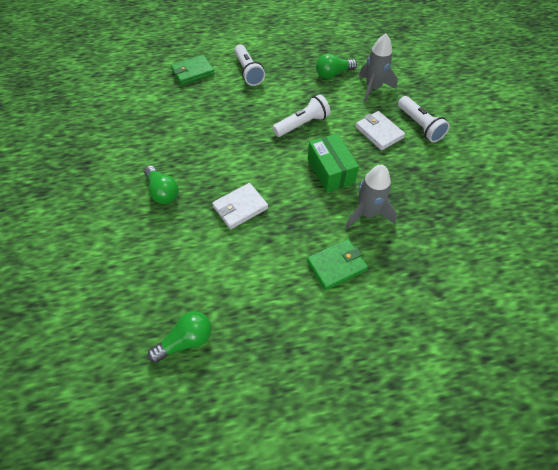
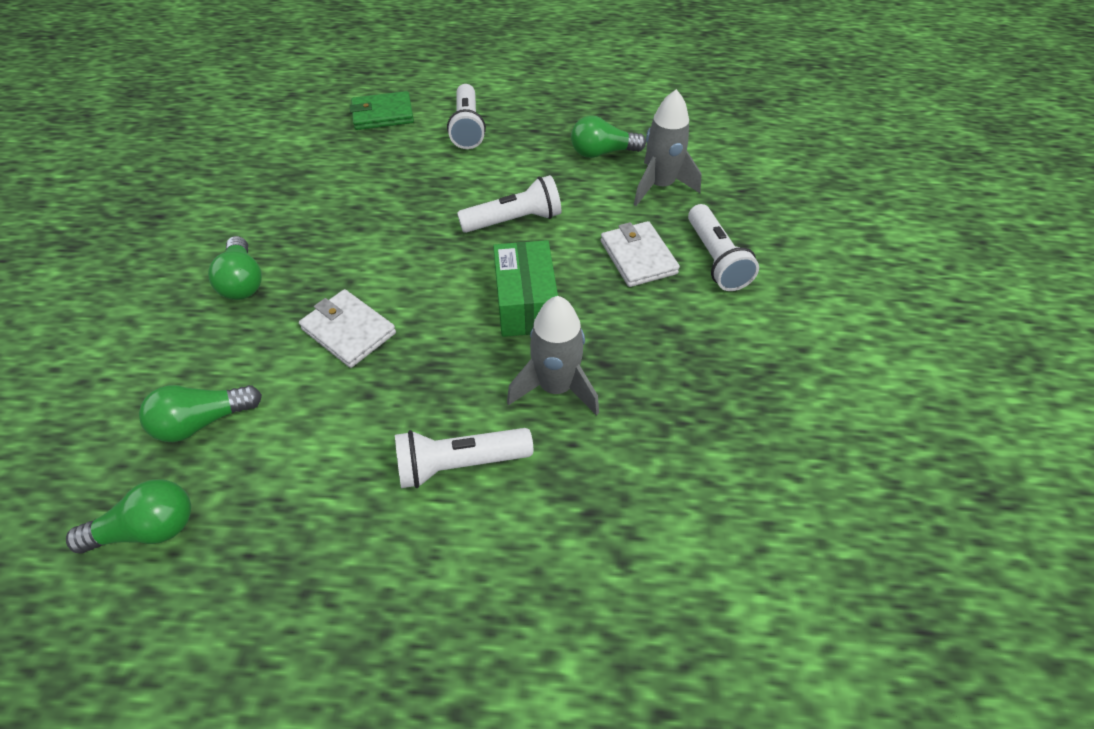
camera: 15 degrees right, 5 degrees down
(184, 276) = (203, 422): none -> green light bulb
(240, 207) = (349, 331): white wallet -> white wallet turned 60 degrees clockwise
(336, 266) = (460, 464): green wallet -> white flashlight

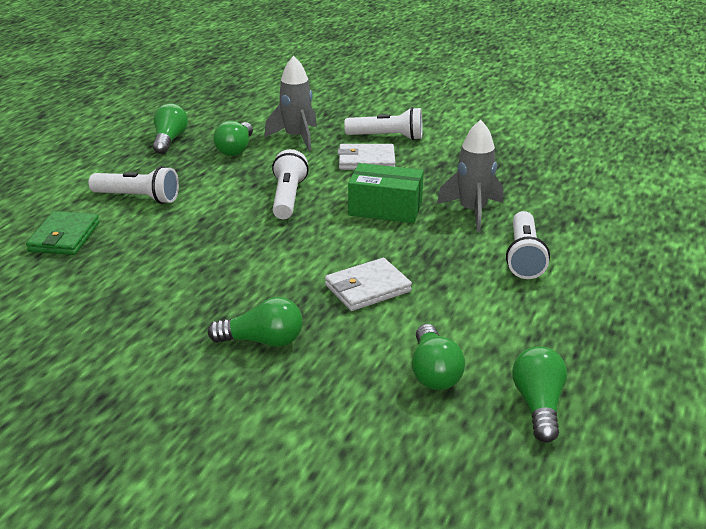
camera: 70 degrees left, 20 degrees down
(594, 106) = (169, 140): none -> green light bulb

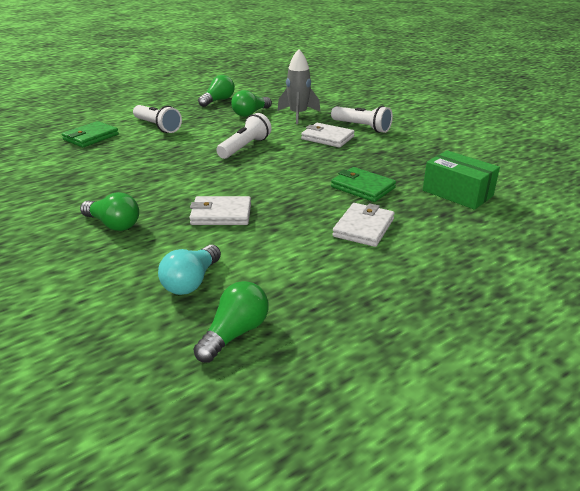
camera: 30 degrees right, 0 degrees up
(385, 208) = (301, 169): green box -> green box (457, 193)
(434, 372) = (191, 282): green light bulb -> turquoise light bulb
(472, 212) = (363, 187): grey rocket -> green wallet
(524, 257) = (363, 228): white flashlight -> white wallet

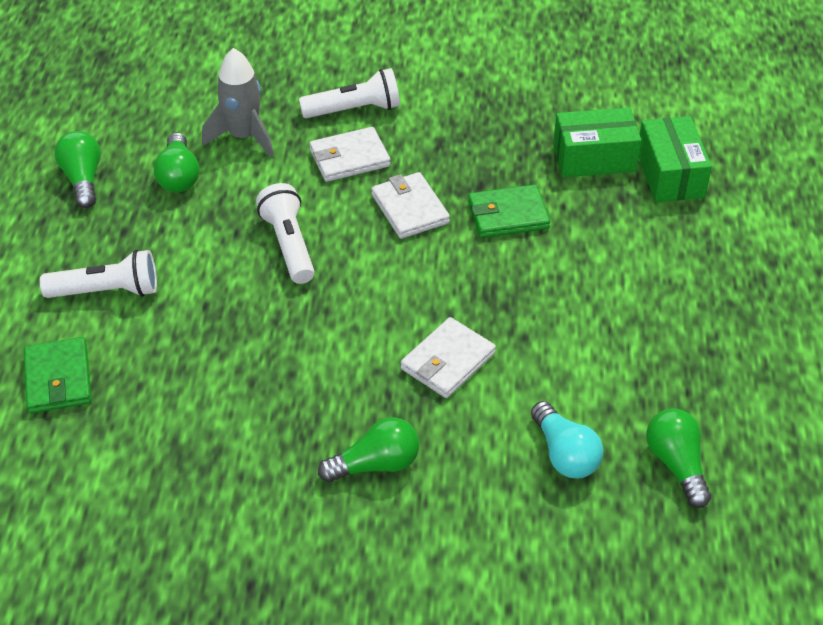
camera: 50 degrees left, 15 degrees up
(363, 228) = (589, 271): white wallet -> white wallet (410, 209)
(496, 221) = (670, 174): none -> green box

